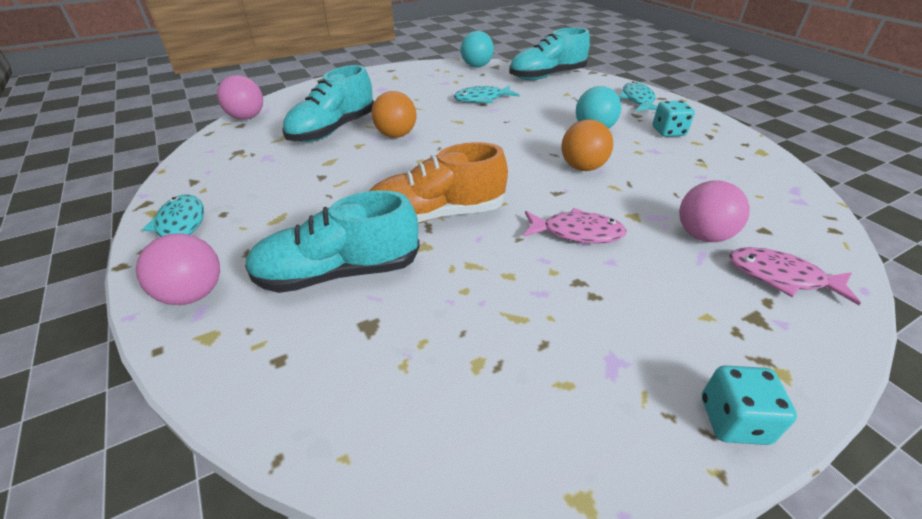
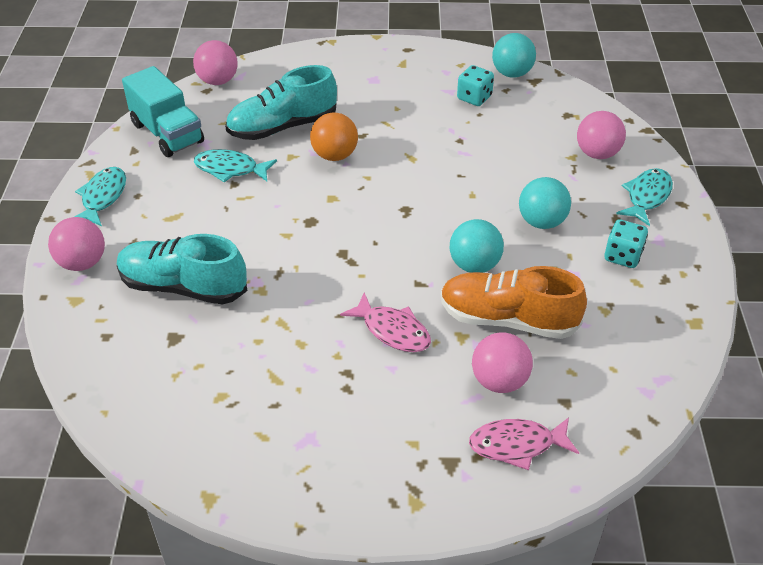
camera: 30 degrees right, 5 degrees up
(222, 160) = (167, 133): none -> turquoise truck
(436, 215) = (294, 264): orange shoe -> orange shoe (508, 319)
(482, 99) = (466, 132): turquoise fish -> turquoise fish (230, 169)
(547, 76) = (579, 119): turquoise shoe -> none
(579, 88) = (597, 153): none -> pink ball
(582, 167) = (474, 265): orange ball -> turquoise ball
(733, 420) = (344, 509): turquoise dice -> turquoise dice (474, 98)
(781, 277) = (517, 445): pink fish -> pink fish turned 60 degrees counterclockwise

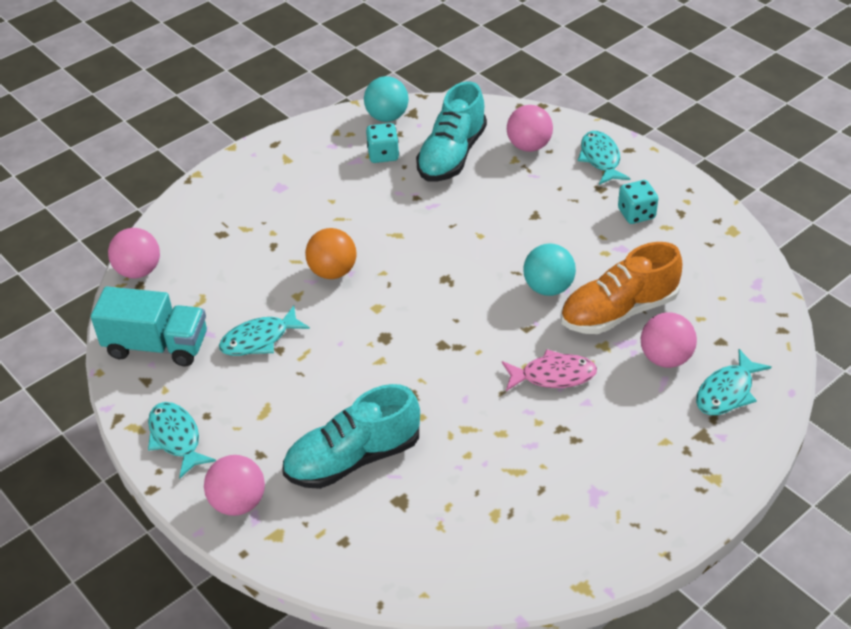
camera: 40 degrees left, 0 degrees up
(283, 127) = (256, 275): turquoise shoe -> turquoise shoe (452, 155)
(517, 445) = (727, 392): pink fish -> turquoise fish
(541, 222) = (554, 224): turquoise ball -> none

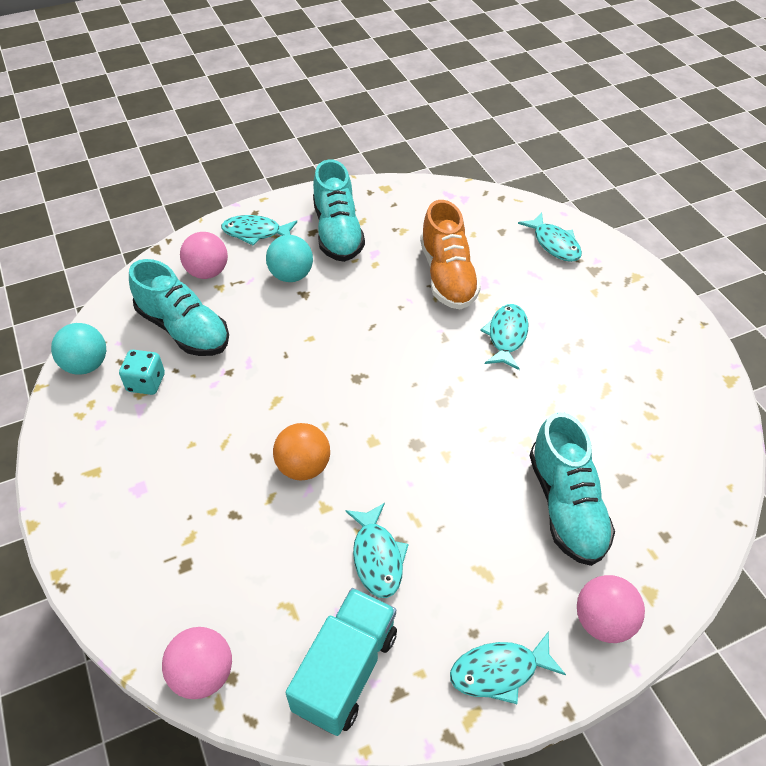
camera: 75 degrees left, 5 degrees up
(548, 288) = (401, 310): turquoise ball -> turquoise ball (291, 275)
(553, 375) = (506, 336): pink fish -> turquoise fish
(636, 214) = (337, 232): turquoise dice -> turquoise shoe
(665, 358) = (509, 265): pink ball -> none

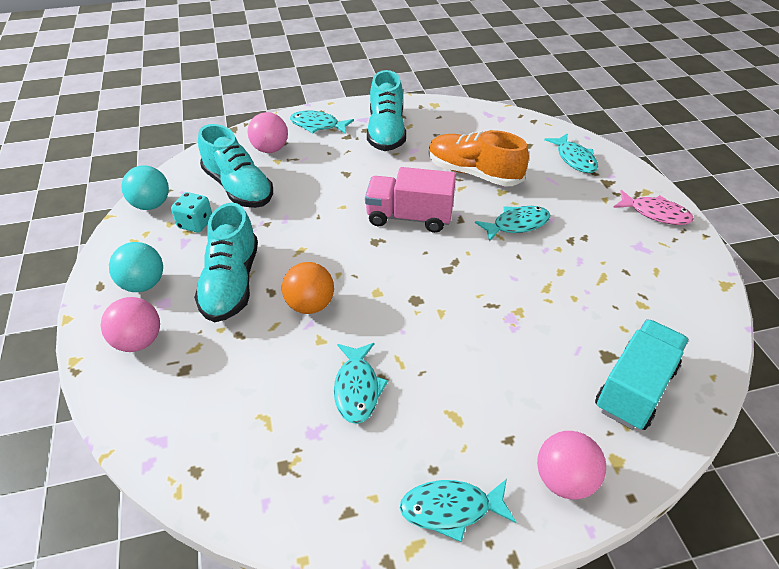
camera: 10 degrees right, 5 degrees down
(203, 674) = (172, 464): pink ball -> pink ball (138, 341)
(291, 275) = (339, 159): turquoise ball -> turquoise ball (143, 284)
(345, 671) = (303, 483): turquoise truck -> turquoise truck (635, 389)
(388, 342) = (409, 217): none -> pink truck
(447, 276) = (473, 173): orange shoe -> orange shoe turned 120 degrees clockwise
(506, 336) = (517, 224): turquoise fish -> turquoise fish turned 45 degrees clockwise
(566, 505) = (546, 370): turquoise shoe -> turquoise shoe (231, 283)
(649, 303) = (655, 213): none -> pink fish

